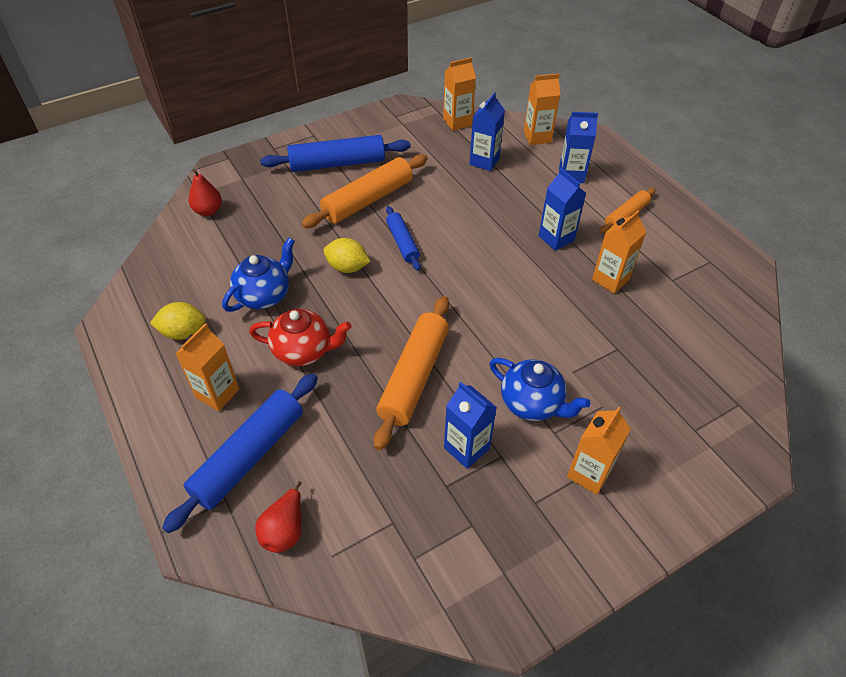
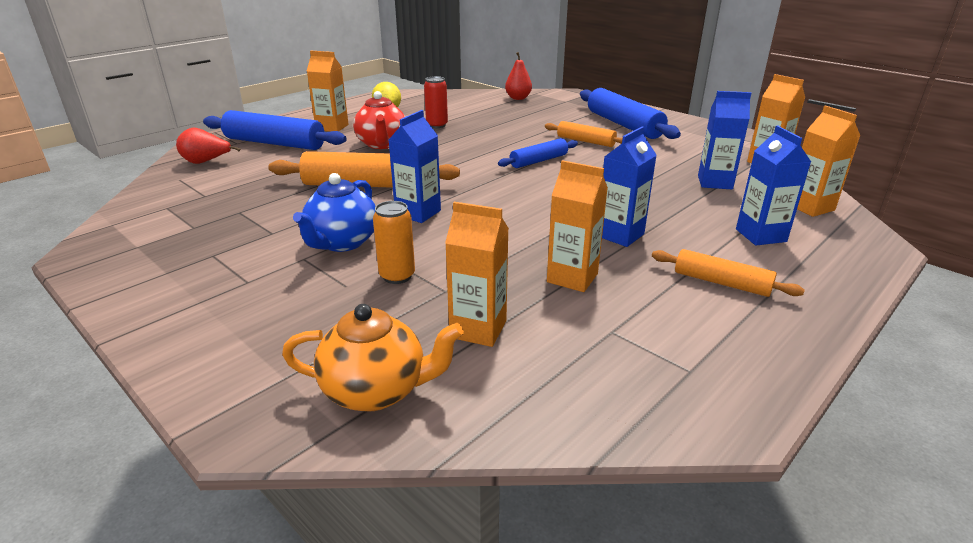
camera: 75 degrees right, 20 degrees down
(264, 295) = (437, 125): blue teapot -> red can
(347, 267) = (488, 145): yellow lemon -> none
(368, 200) = (585, 141): orange rolling pin -> orange rolling pin, size x0.57
(466, 448) = (281, 216): blue carton -> blue carton (418, 213)
(589, 473) = (246, 283): orange carton -> orange carton (478, 329)
(593, 373) = (397, 276): none -> orange can
(724, 399) = (376, 391): none -> orange teapot

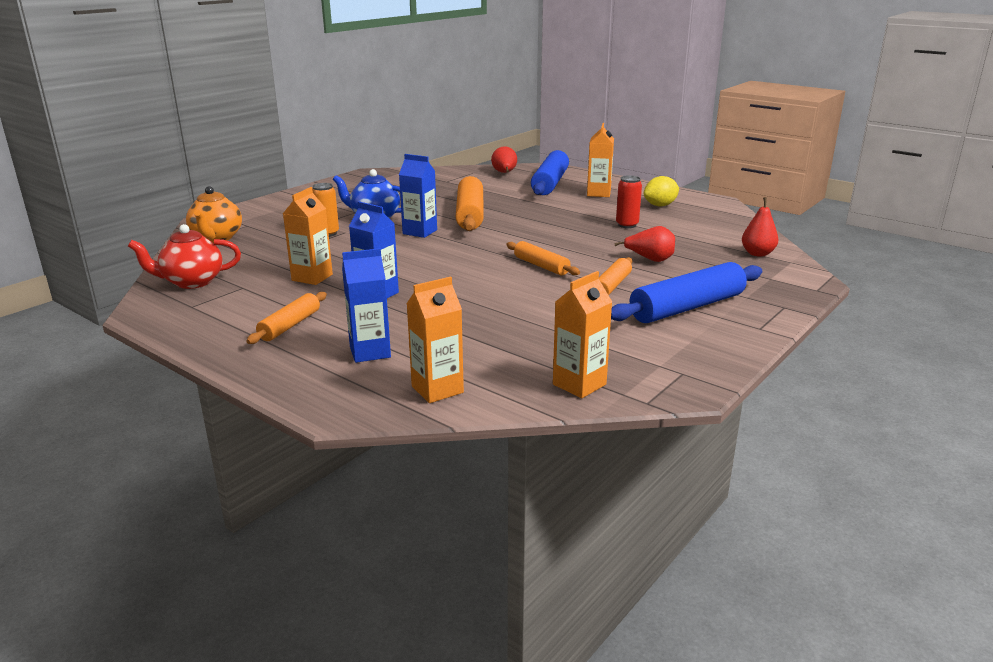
camera: 85 degrees right, 5 degrees down
(382, 144) = (562, 211): red teapot -> red teapot (192, 282)
(478, 329) = (260, 255): orange carton -> none
(526, 125) = (650, 259): none -> red pear
(538, 161) = (541, 266): blue rolling pin -> orange rolling pin
(715, 182) = (502, 344): blue carton -> none

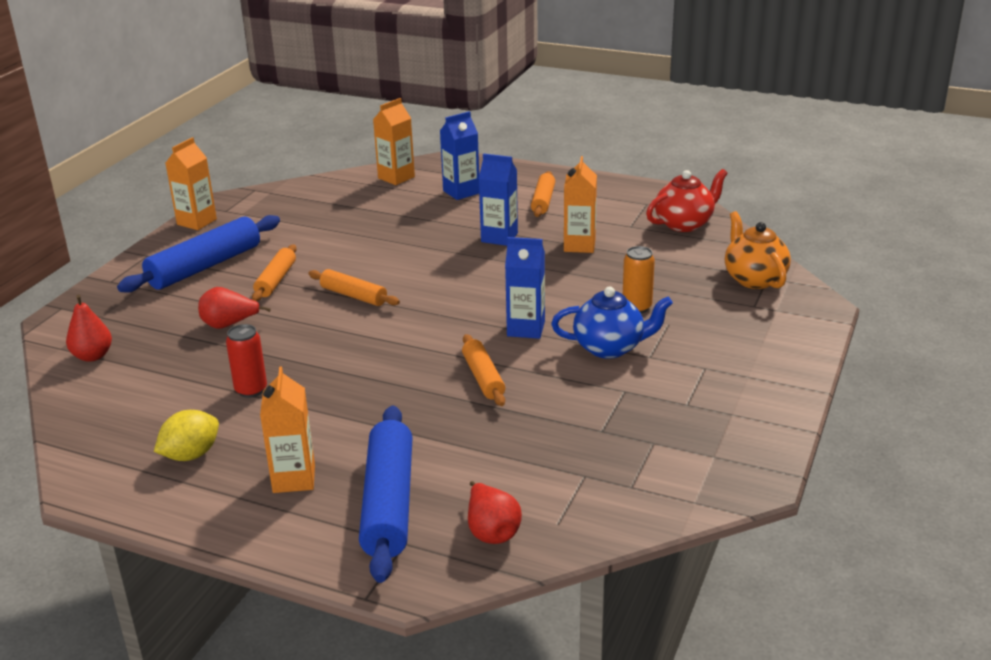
camera: 165 degrees right, 5 degrees up
(470, 214) = (483, 377): orange rolling pin -> orange rolling pin, size x0.57
(579, 384) = (300, 193): orange carton -> orange carton (197, 222)

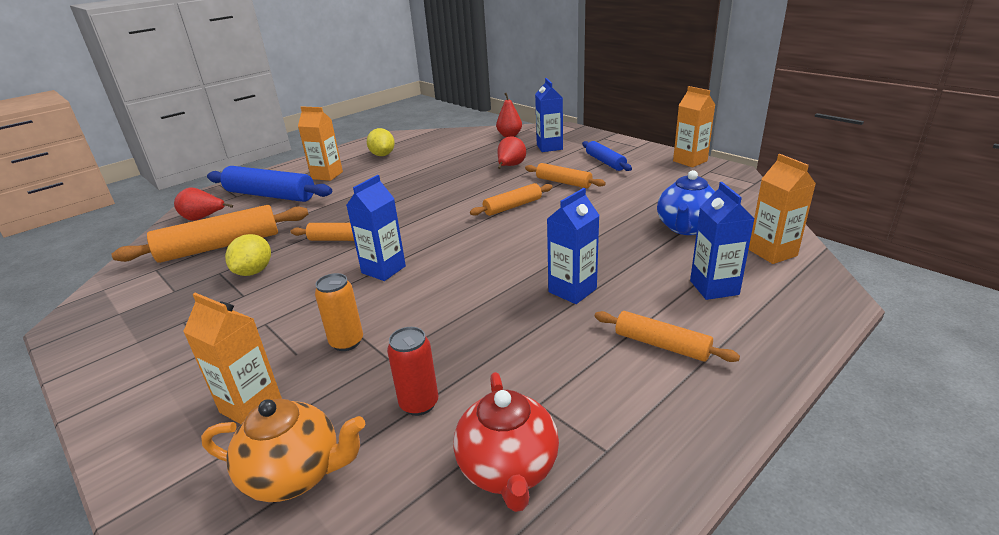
camera: 115 degrees right, 0 degrees up
(149, 312) = (549, 147): none -> blue carton
(205, 266) = (605, 162): blue rolling pin -> blue rolling pin, size x0.57
(251, 390) = (425, 169): red can -> red can (419, 404)
(552, 465) = (220, 246): none -> orange rolling pin
(579, 245) = (514, 341): orange carton -> orange carton (251, 406)
(582, 406) = (254, 271): none -> yellow lemon
(610, 348) = (305, 305): blue teapot -> blue teapot (686, 228)

